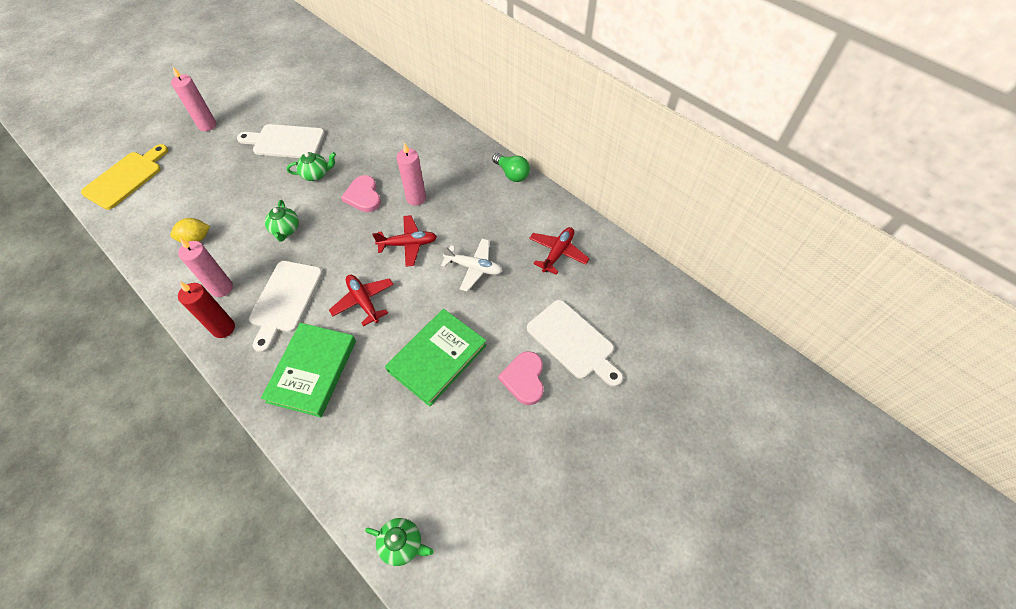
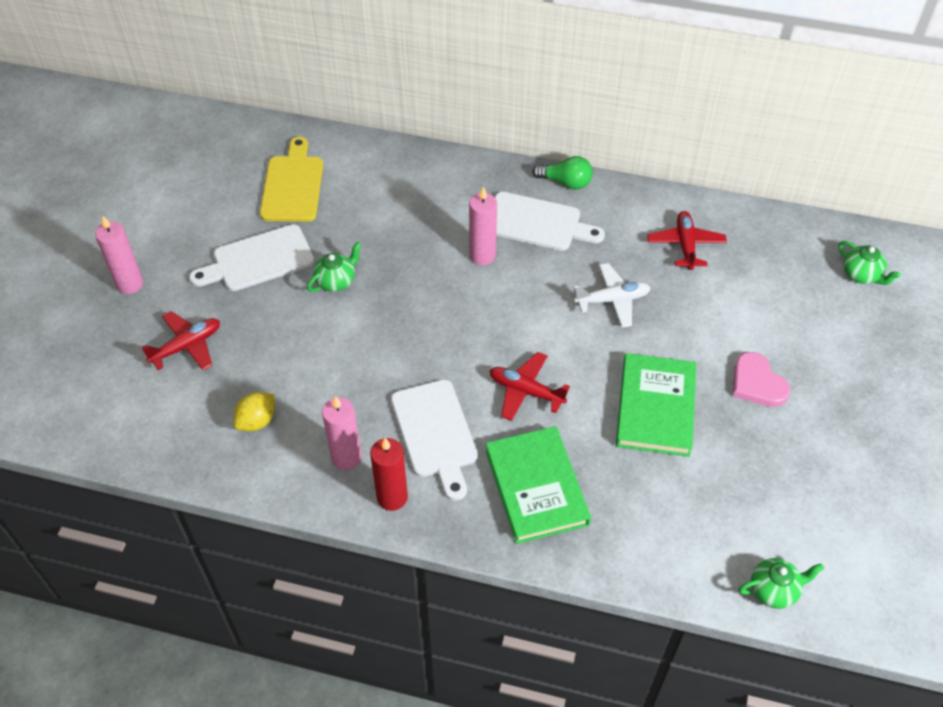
camera: 30 degrees left, 5 degrees down
(126, 178) = (83, 396): yellow cutting board -> yellow cutting board (293, 185)
(285, 230) = (361, 359): green teapot -> green teapot (861, 275)
(363, 196) = (418, 280): pink heart -> none
(408, 244) = (519, 309): red plane -> red plane (187, 346)
(573, 342) = (773, 325): white cutting board -> white cutting board (537, 223)

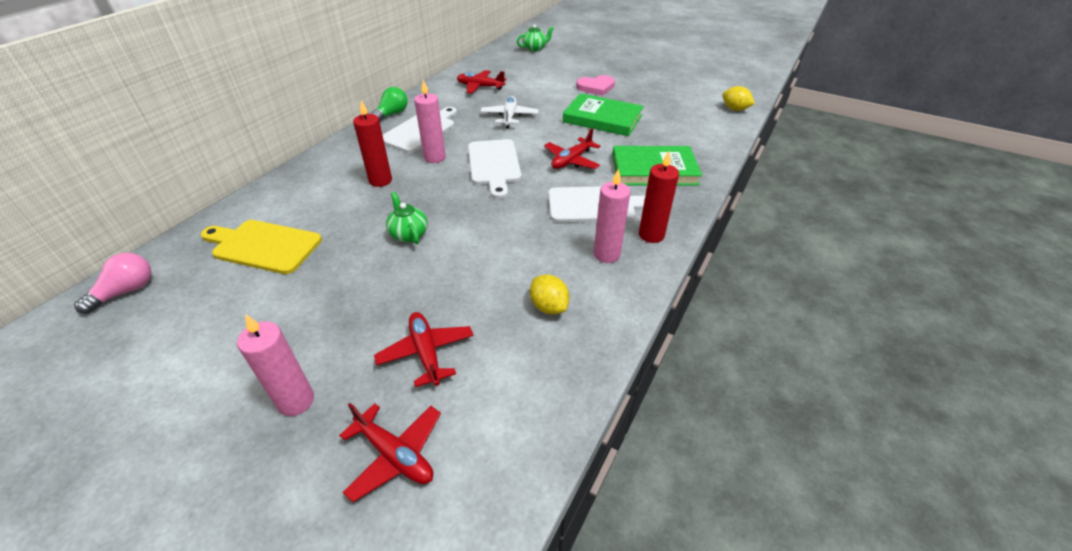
camera: 75 degrees left, 10 degrees down
(91, 359) = (395, 455): none -> red plane
(220, 133) = (126, 291): none -> pink light bulb
(258, 260) = (344, 282): white cutting board -> white cutting board (494, 165)
(420, 226) = (380, 180): none -> red candle
(774, 590) = (734, 109): green teapot -> yellow lemon

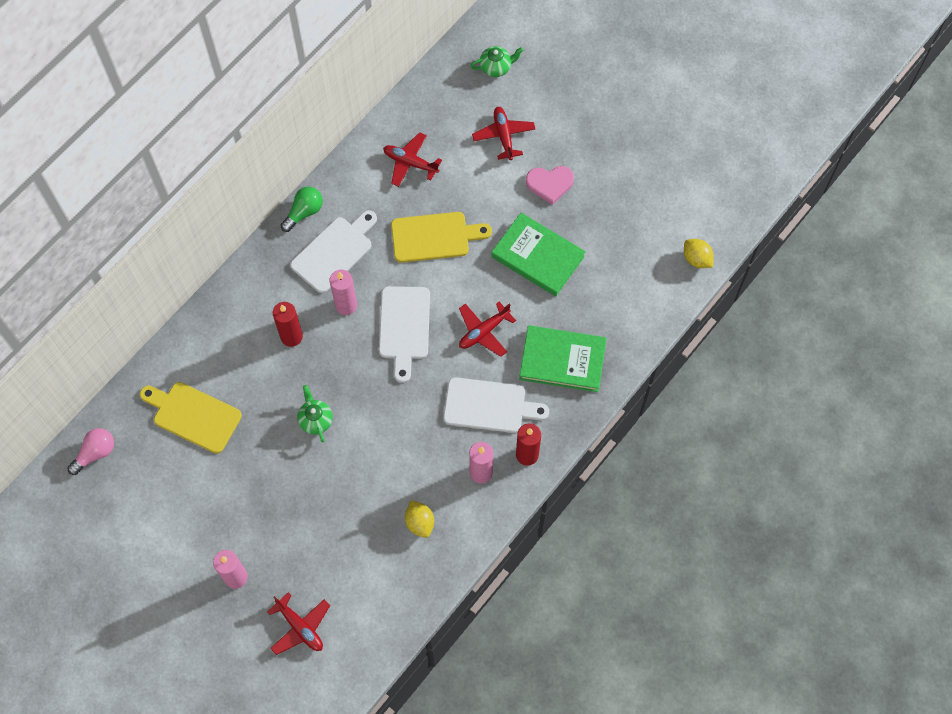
camera: 10 degrees right, 25 degrees up
(426, 353) = (323, 551): red plane -> red plane (503, 136)
(509, 117) = (434, 237): white plane -> yellow cutting board

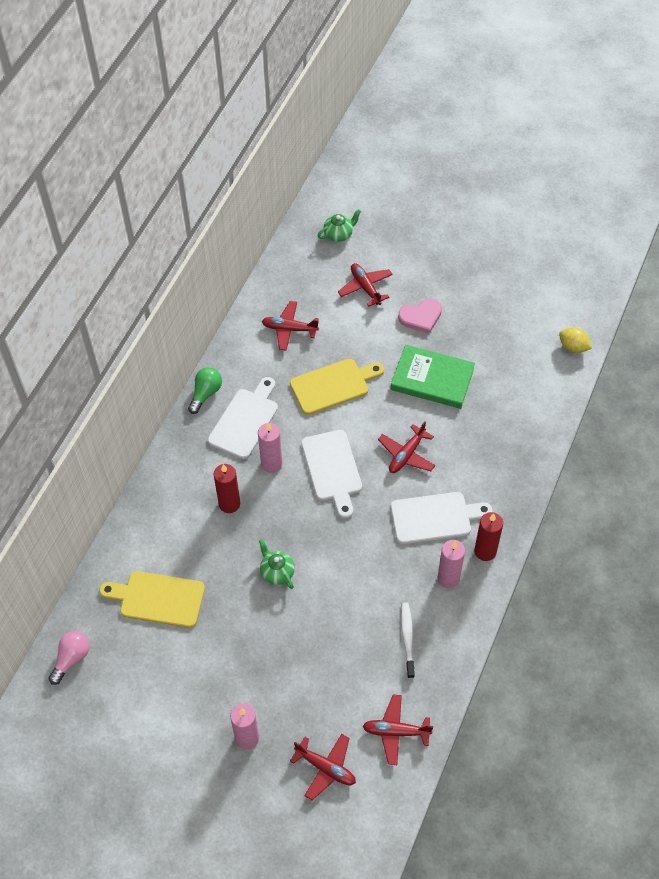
camera: 15 degrees left, 10 degrees down
(377, 611) = (396, 732): none -> red plane
(420, 522) = (407, 638): yellow lemon -> white toothbrush
(562, 360) = (487, 461): green book -> none

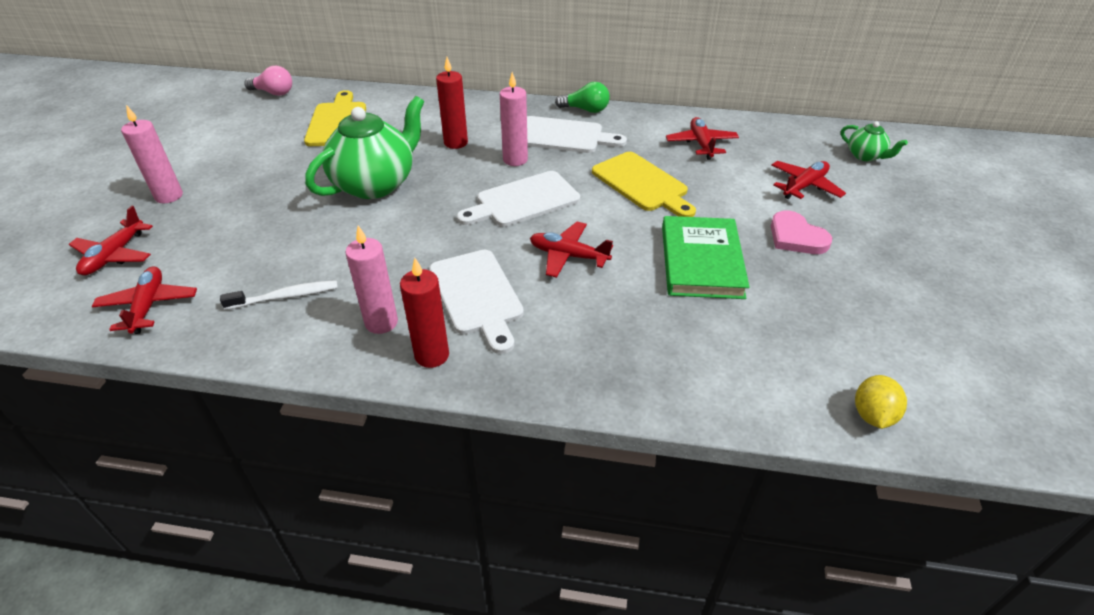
camera: 75 degrees right, 15 degrees down
(277, 572) = (375, 184): green teapot -> green teapot, size x2.13

